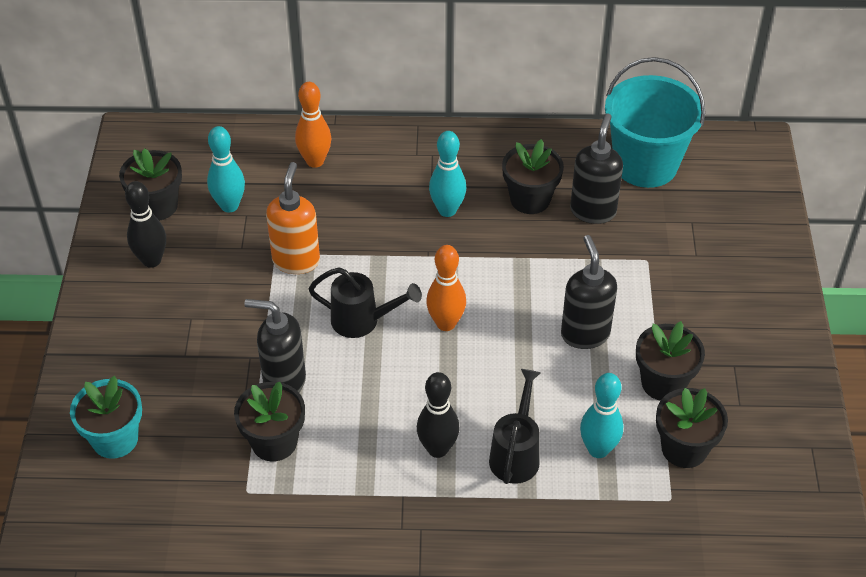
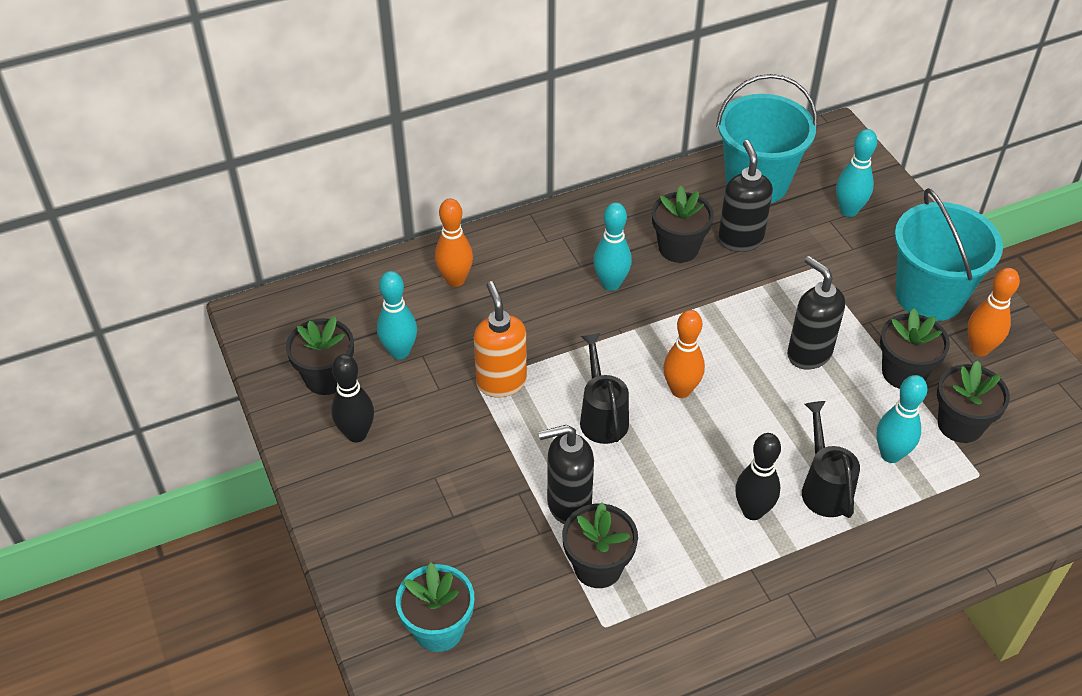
camera: 25 degrees left, 0 degrees up
(362, 321) = (602, 417): black watering can -> black watering can turned 90 degrees counterclockwise
(716, 219) = (848, 210): none -> turquoise bowling pin
(740, 323) = (929, 295): none -> turquoise bucket
(754, 388) = (979, 348): none -> orange bowling pin

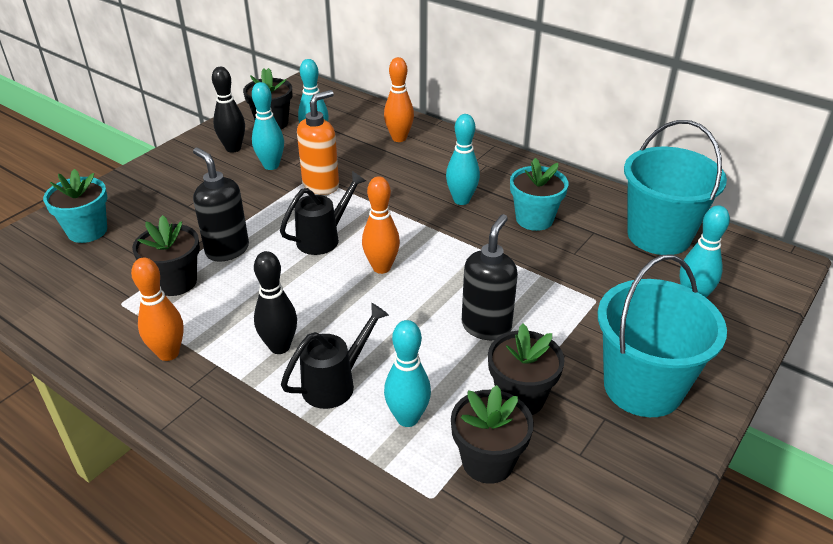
camera: 60 degrees right, 10 degrees down
(425, 411) = (271, 165): none -> turquoise bowling pin
(678, 248) = (534, 219): black flower pot -> turquoise flower pot
(740, 239) = (580, 247): black soap dispenser -> none
(979, 348) = (608, 448): orange bowling pin -> orange bowling pin (168, 353)

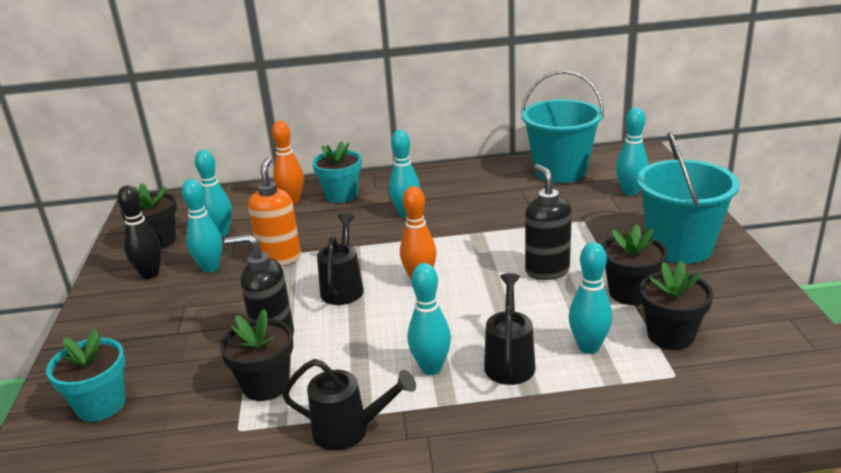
camera: 40 degrees left, 10 degrees down
(168, 353) = (349, 430): orange bowling pin -> black watering can
(279, 347) = (431, 368): black bowling pin -> turquoise bowling pin
(534, 219) = (474, 200): turquoise flower pot -> turquoise flower pot (341, 195)

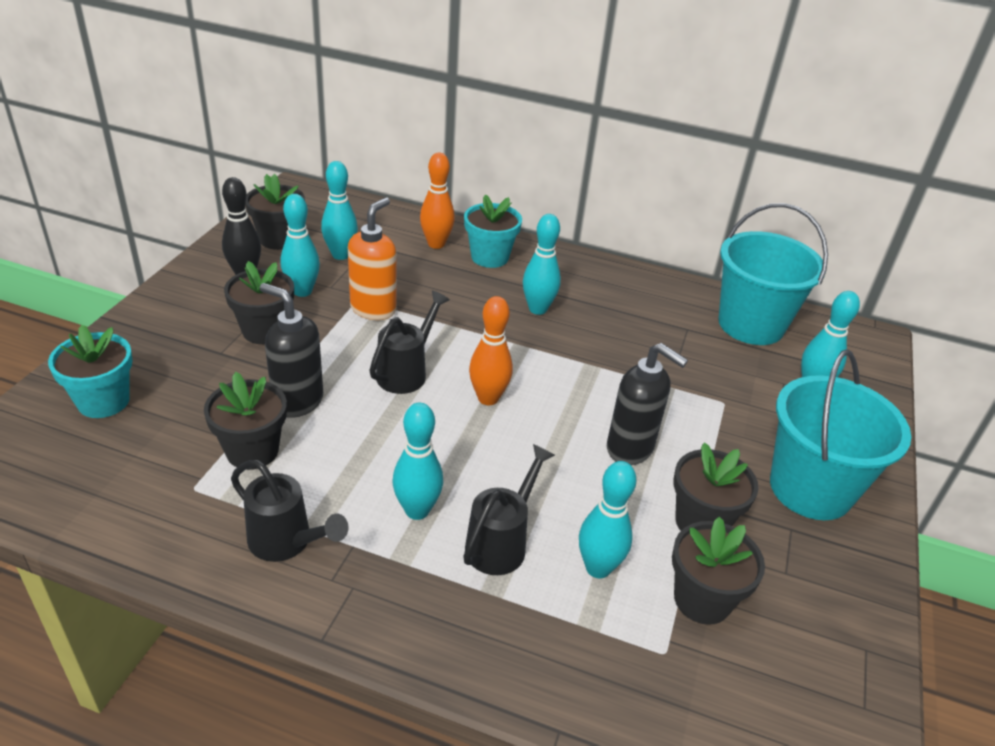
camera: 20 degrees right, 10 degrees up
(202, 304) = (264, 331): none -> black flower pot
(547, 270) = (630, 449): black soap dispenser -> black soap dispenser turned 120 degrees clockwise

